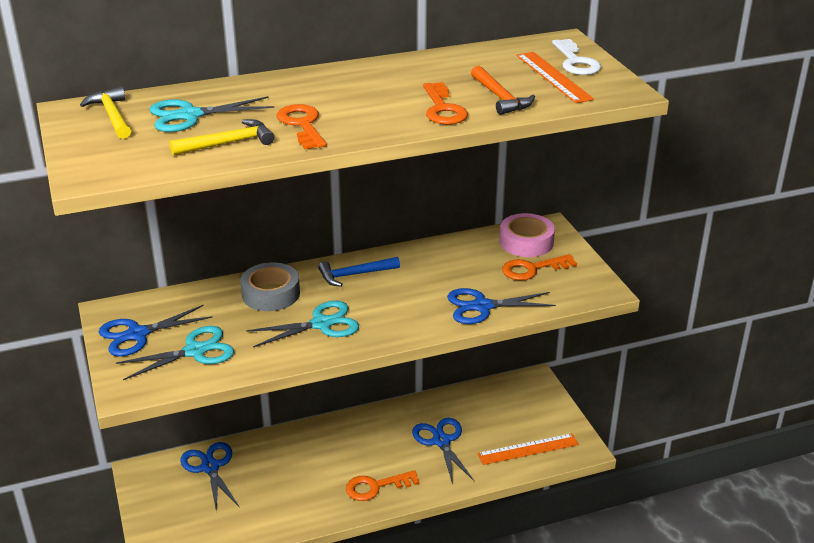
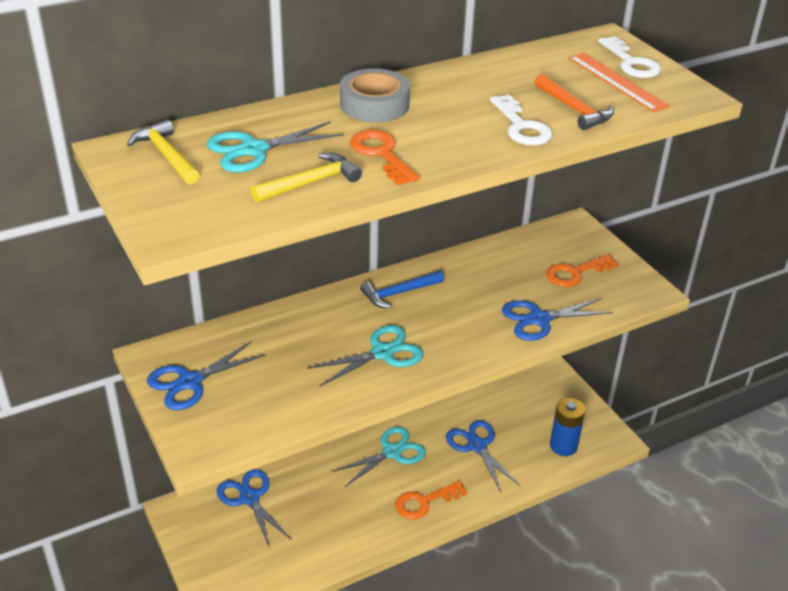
camera: 10 degrees left, 5 degrees up
(195, 351) = (258, 396): turquoise scissors -> turquoise scissors (392, 452)
(271, 294) = (318, 322): grey tape -> grey tape (374, 105)
(443, 109) = (521, 126): orange key -> white key
(526, 242) = (560, 243): pink tape -> none
(528, 449) = (563, 446): orange ruler -> blue battery

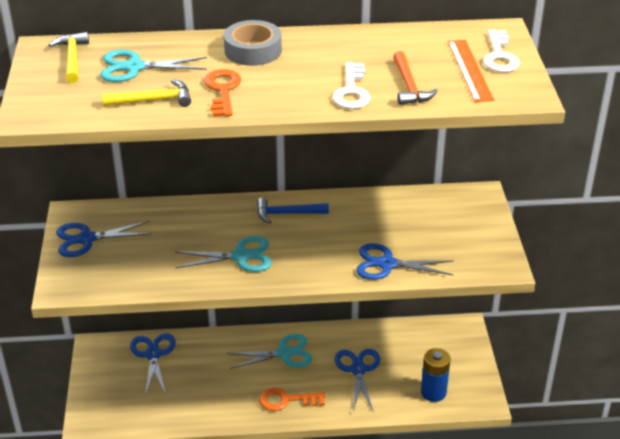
camera: 25 degrees right, 0 degrees up
(575, 273) = (448, 235): orange key -> none

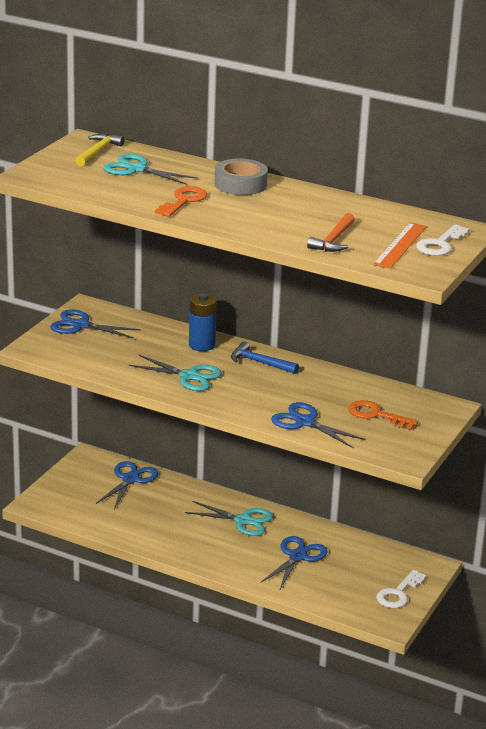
camera: 30 degrees right, 10 degrees down
(153, 100) = (124, 192): yellow hammer -> none
(286, 400) = (212, 552): orange key -> orange key (376, 415)
(352, 91) = (283, 230): white key -> white key (398, 593)
(433, 392) = (350, 598): blue battery -> blue battery (201, 345)

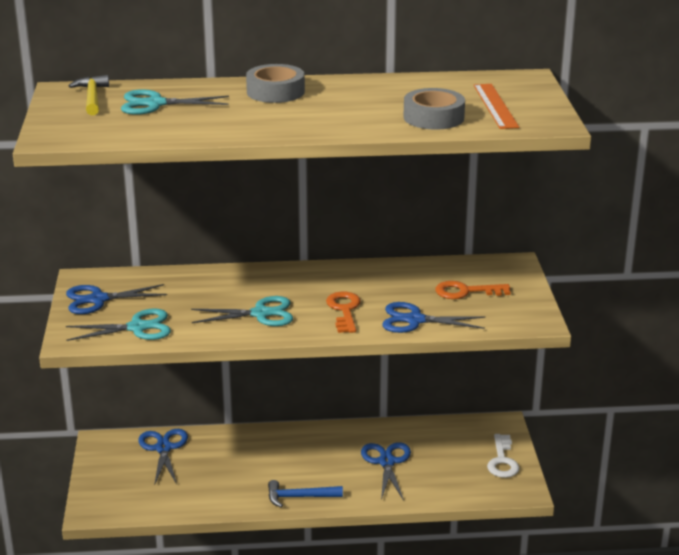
camera: 30 degrees left, 0 degrees up
(183, 201) = (245, 120): orange key -> orange key (344, 310)
(201, 345) = (238, 280): blue battery -> none
(243, 521) = (306, 447): turquoise scissors -> turquoise scissors (137, 328)
(260, 363) = (310, 279): blue hammer -> blue hammer (300, 497)
(334, 240) = (433, 117): orange hammer -> grey tape
(440, 244) = (526, 96): white key -> none

